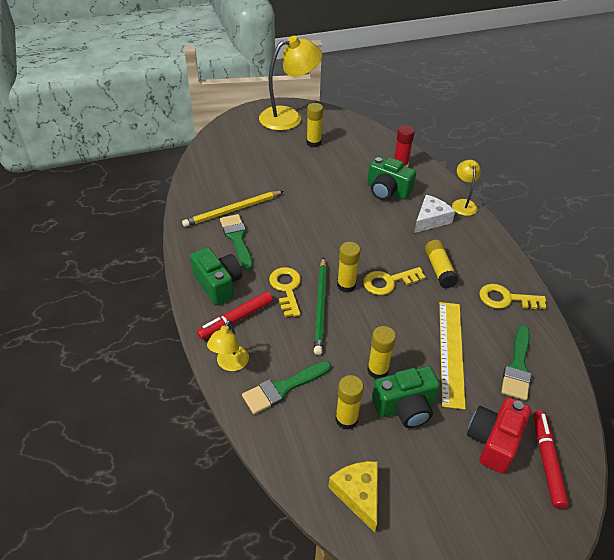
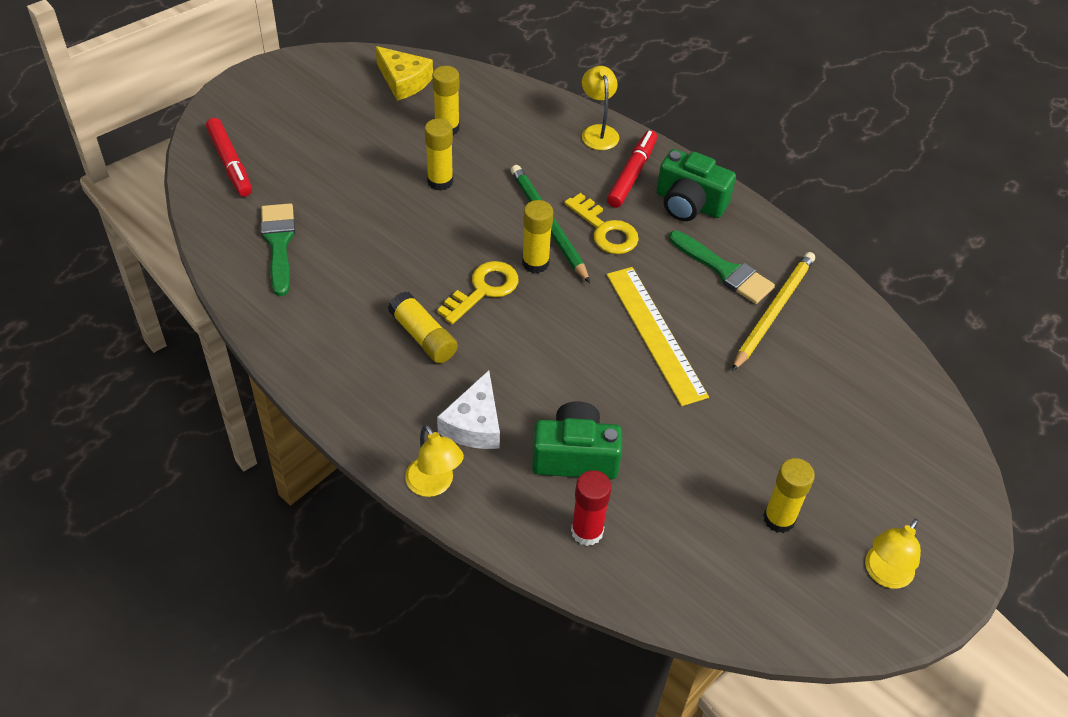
camera: 150 degrees right, 5 degrees up
(282, 388) = (528, 131): green brush -> none
(289, 117) = (884, 574): yellow lamp -> yellow lamp, size x0.51
(405, 407) = (393, 158): green camera -> none
(451, 352) = (364, 230): yellow ruler -> yellow ruler (655, 334)
(493, 441) = (289, 161): red camera -> none
(506, 299) = (313, 328): yellow key -> none

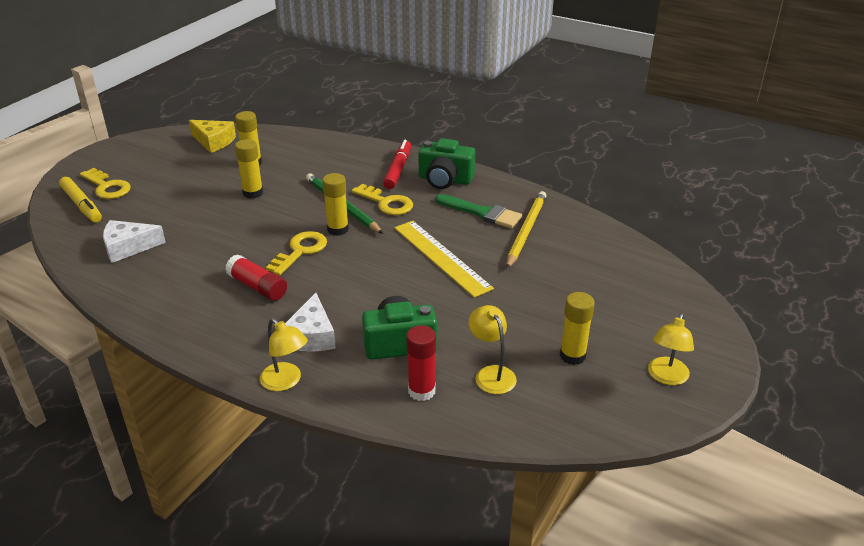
camera: 10 degrees left, 15 degrees down
(230, 163) = (82, 205): red marker -> yellow marker
(263, 138) = (107, 187): none -> yellow key
(279, 243) = (128, 247): green brush -> white cheese
(423, 336) = (257, 287): yellow glue stick -> red glue stick
(598, 132) = (367, 150): yellow lamp -> yellow lamp (491, 374)

